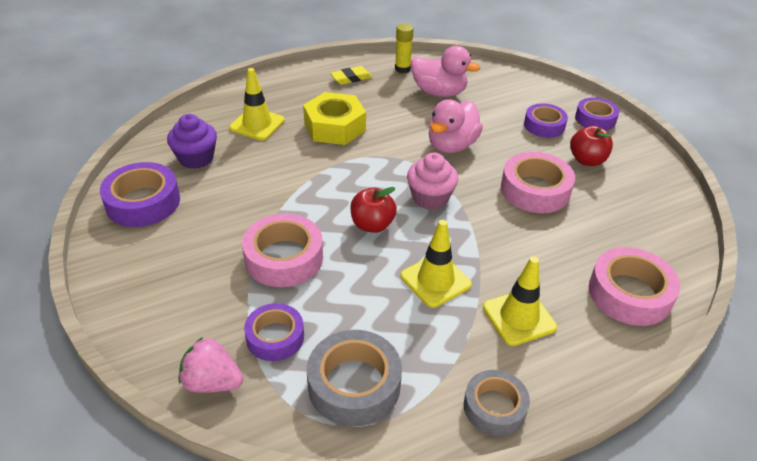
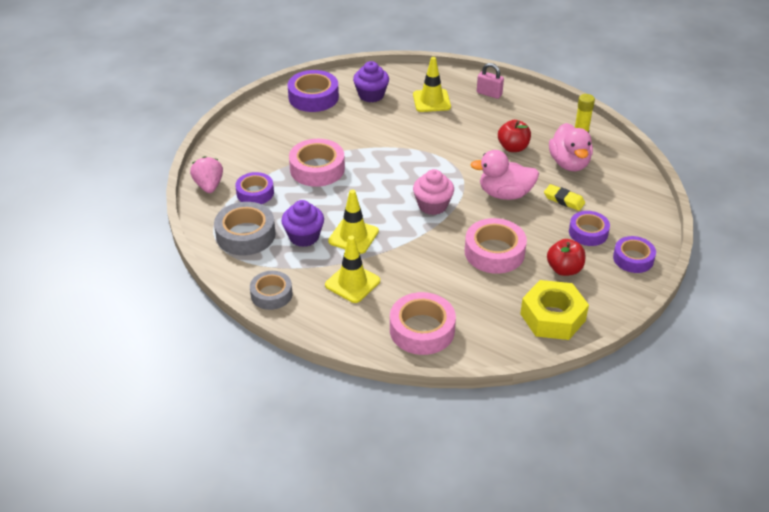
camera: 60 degrees right, 0 degrees up
(288, 87) = (489, 94): none -> pink padlock
(335, 127) = (466, 133): yellow nut -> yellow nut (553, 317)
(351, 78) = (536, 115): yellow eraser -> yellow eraser (564, 200)
(372, 225) = (379, 191): red apple -> red apple (513, 147)
(403, 325) = (304, 236): none -> purple cupcake

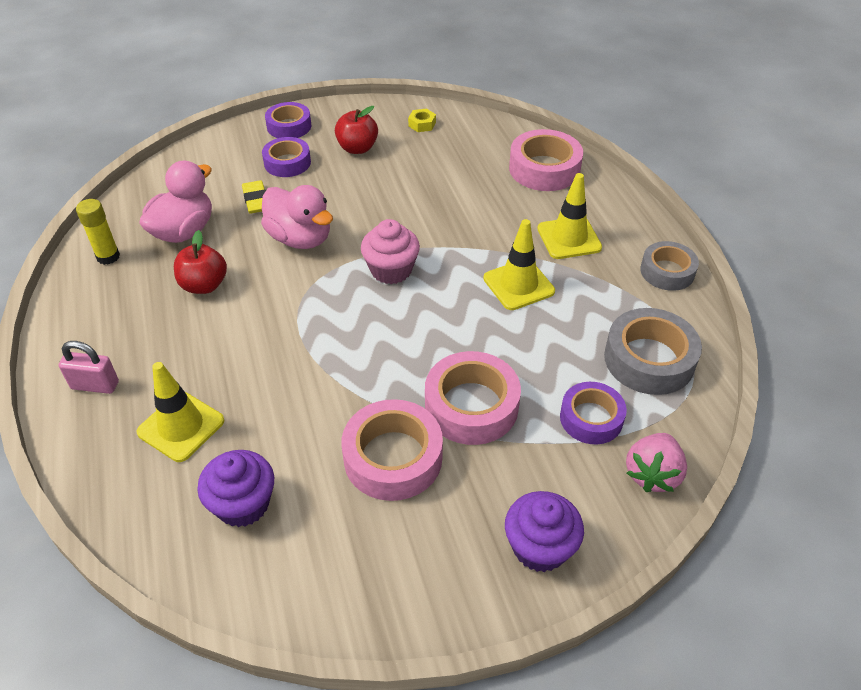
camera: 140 degrees left, 5 degrees up
(304, 236) = (577, 316): purple cupcake -> purple cupcake (540, 547)
(313, 97) = (332, 569): purple tape -> none
(489, 94) = (95, 385): pink padlock -> pink padlock turned 60 degrees counterclockwise
(494, 252) = (396, 192): pink tape -> pink tape (393, 457)
(553, 317) = (422, 124): yellow nut -> yellow nut, size x0.42

